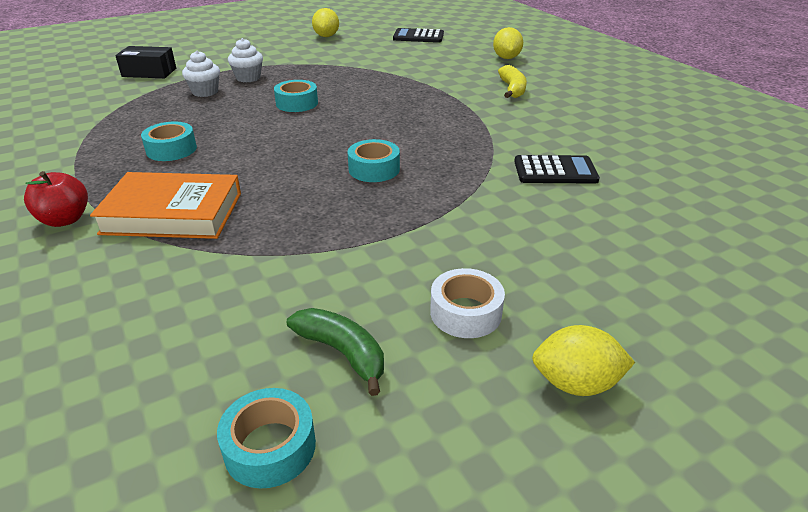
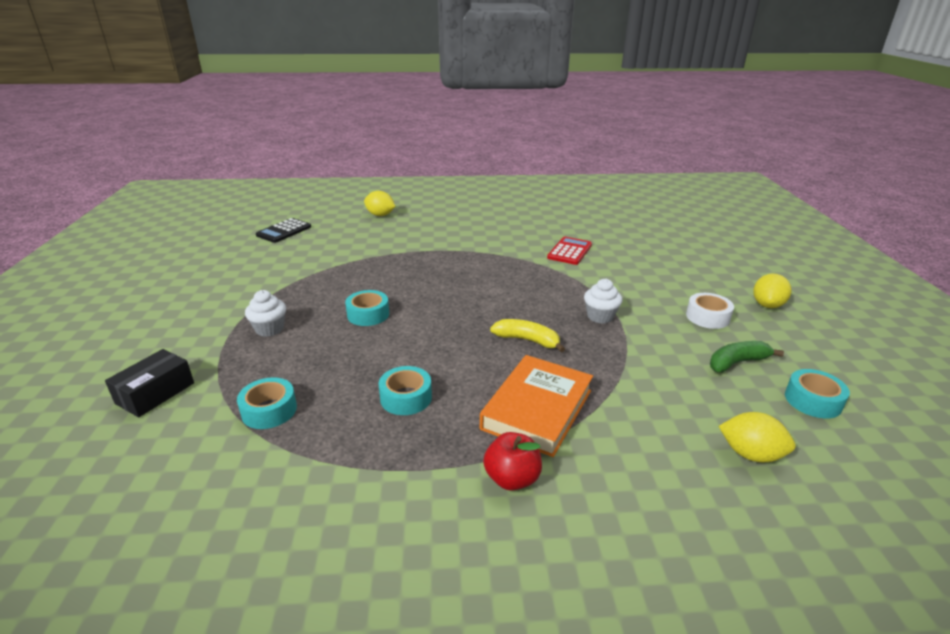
camera: 65 degrees left, 5 degrees down
(205, 92) = (276, 360): white cupcake -> white cupcake (600, 316)
(326, 36) = (212, 268): yellow lemon -> yellow lemon (750, 454)
(374, 169) = (524, 306): turquoise tape -> turquoise tape (269, 410)
(512, 89) = (440, 229): yellow banana -> yellow banana (527, 340)
(555, 171) = (569, 251): black calculator -> red calculator

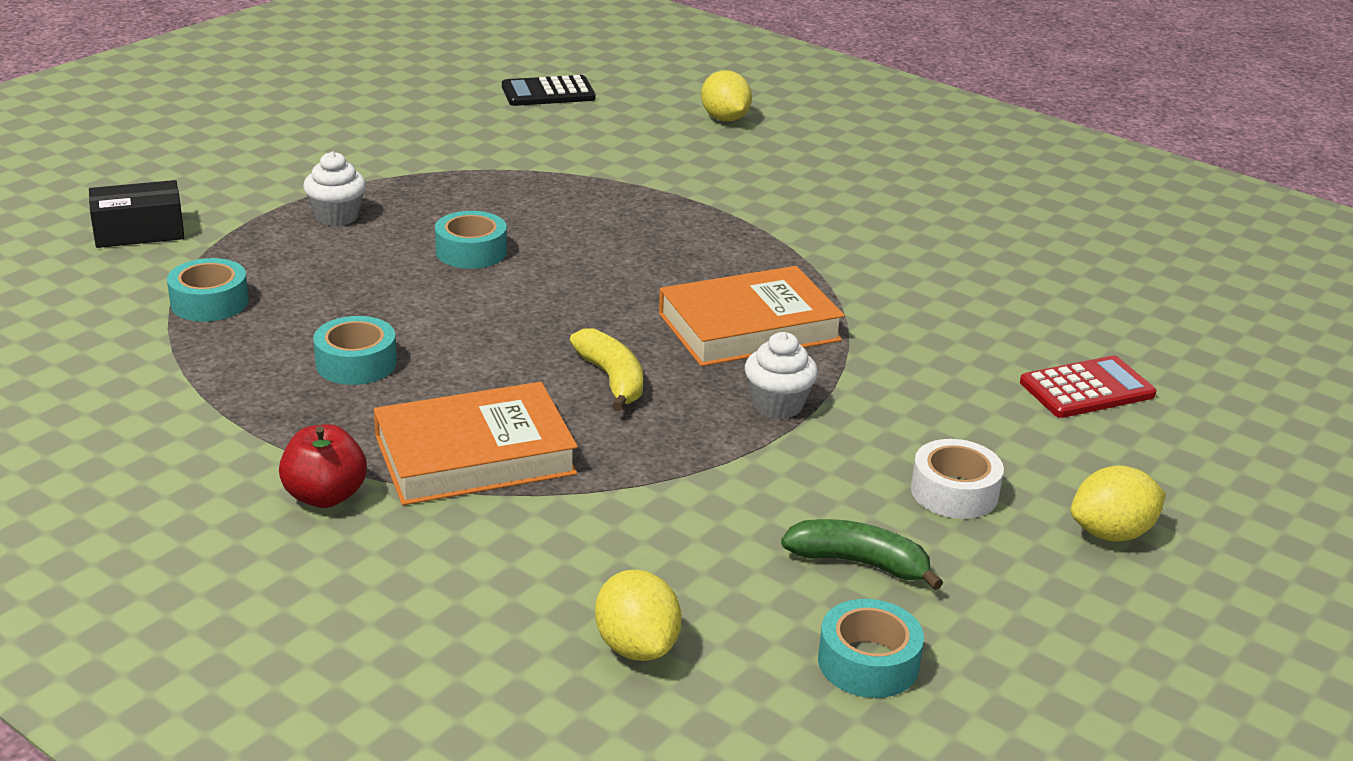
camera: 40 degrees right, 0 degrees up
(535, 291) = (749, 327): none -> orange book
(569, 251) = (927, 298): red calculator -> red calculator (1087, 389)

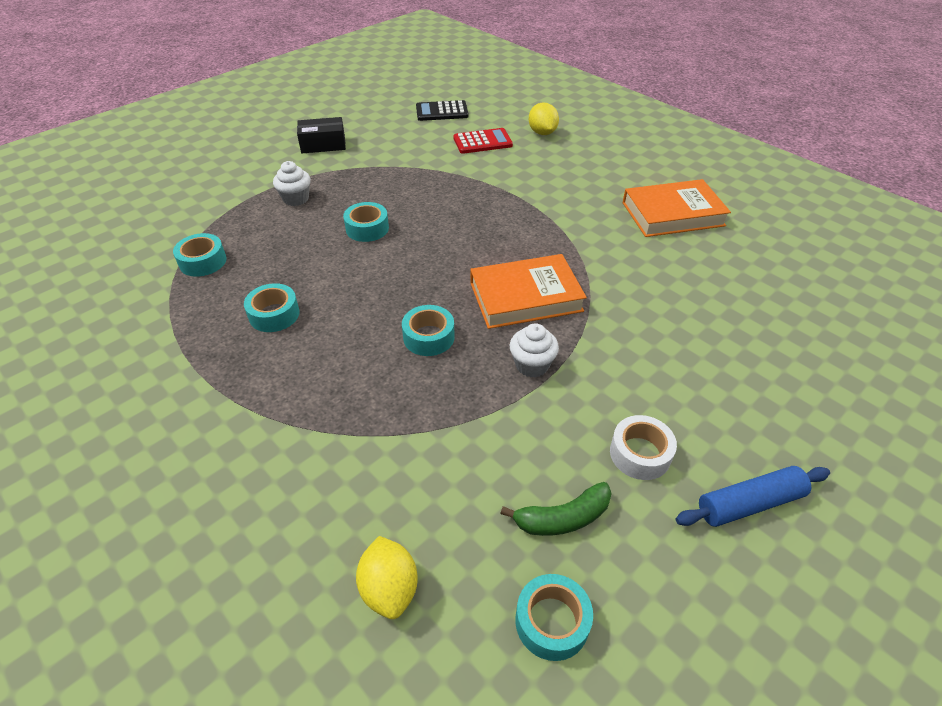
camera: 10 degrees right, 15 degrees up
(139, 231) = (180, 206): black box -> black box (323, 144)
(325, 496) = (222, 427): red apple -> none
(475, 455) = (326, 397): orange book -> orange book (672, 214)
(612, 380) = (429, 337): yellow banana -> turquoise tape
(859, 563) = (562, 518): green banana -> green banana turned 135 degrees clockwise
(1087, 389) = (745, 363): red calculator -> red calculator (482, 142)
(1111, 533) = (749, 503): yellow lemon -> blue rolling pin

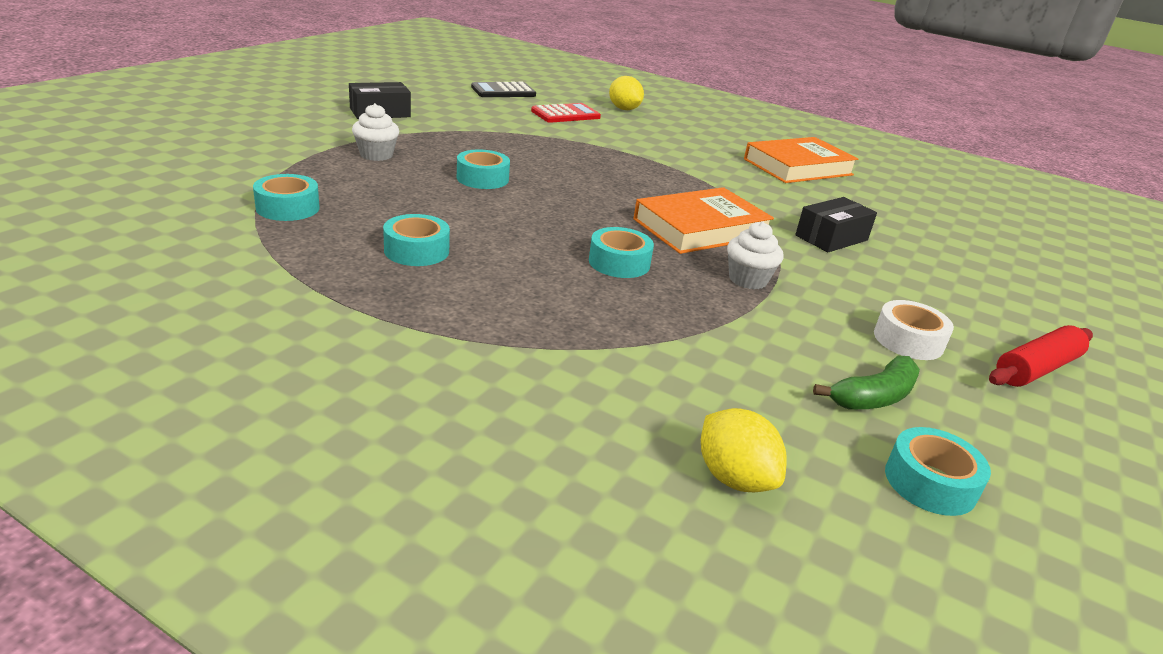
camera: 20 degrees left, 15 degrees down
(647, 314) = (831, 238): none -> black box
(749, 503) = (1036, 368): blue rolling pin -> red rolling pin

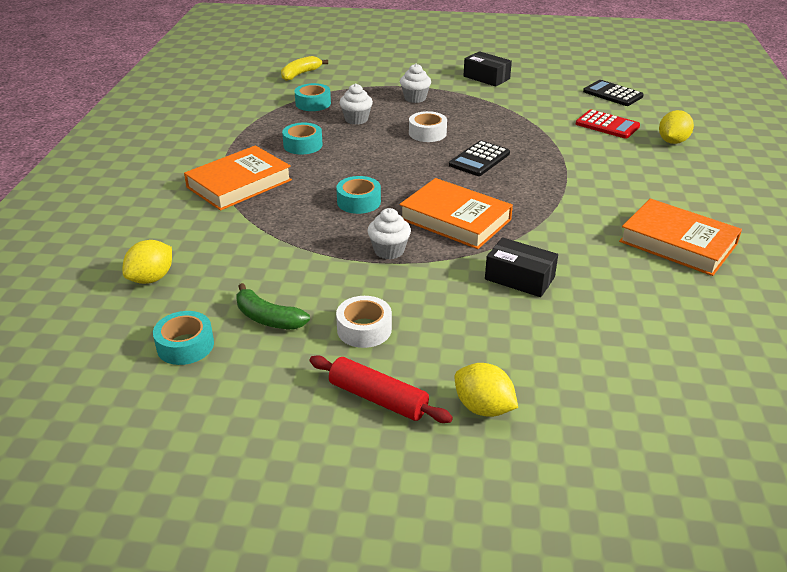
camera: 70 degrees right, 5 degrees up
(163, 186) = (300, 74): none -> yellow banana
(386, 199) = (356, 119): none -> white cupcake
(482, 178) = (427, 133): turquoise tape -> white tape
(485, 327) = (239, 183): none -> orange book
(577, 178) = (479, 159): none -> black calculator
(1043, 320) = (483, 408): none -> yellow lemon

